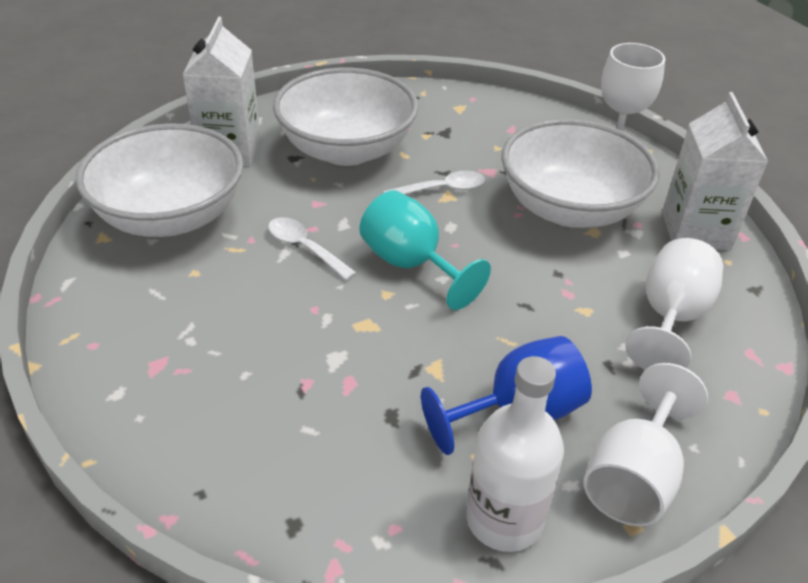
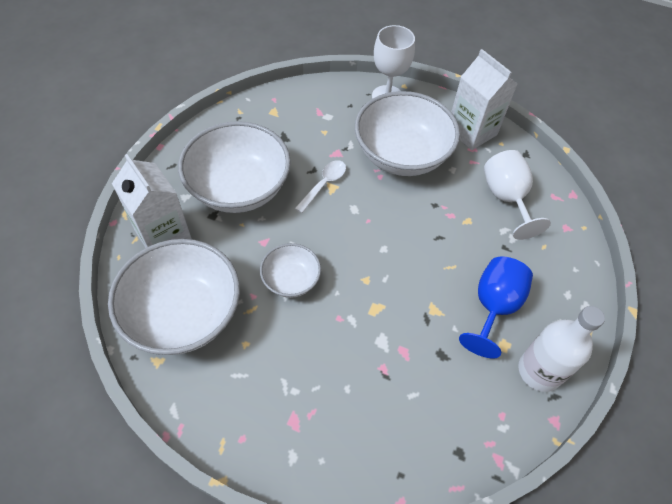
camera: 40 degrees left, 15 degrees up
(305, 248) = (291, 280): white spoon -> white bowl
(411, 265) = (360, 250): turquoise goblet -> none
(633, 477) = (567, 305): white goblet -> none

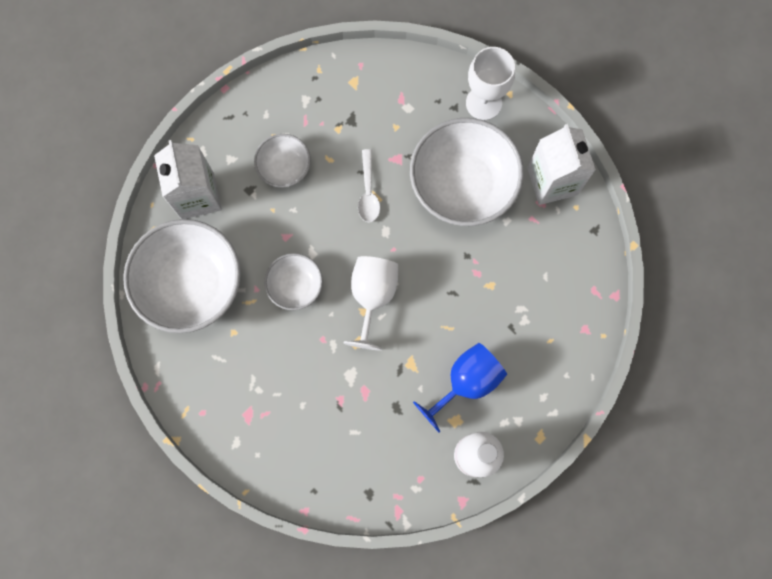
camera: 25 degrees right, 20 degrees up
(239, 188) = (284, 167): white bowl -> white bowl, size x0.51
(324, 184) = (368, 192): white spoon -> white spoon turned 120 degrees clockwise
(506, 198) = (543, 275): white goblet -> white goblet (372, 297)

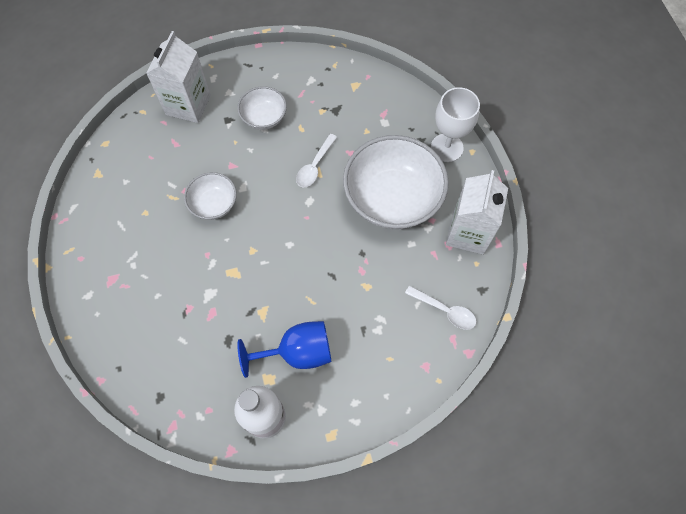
camera: 30 degrees right, 10 degrees down
(191, 284) = (140, 162): white bowl -> none
(372, 297) = (267, 244): white goblet -> none
(573, 268) = (445, 311): none -> white spoon

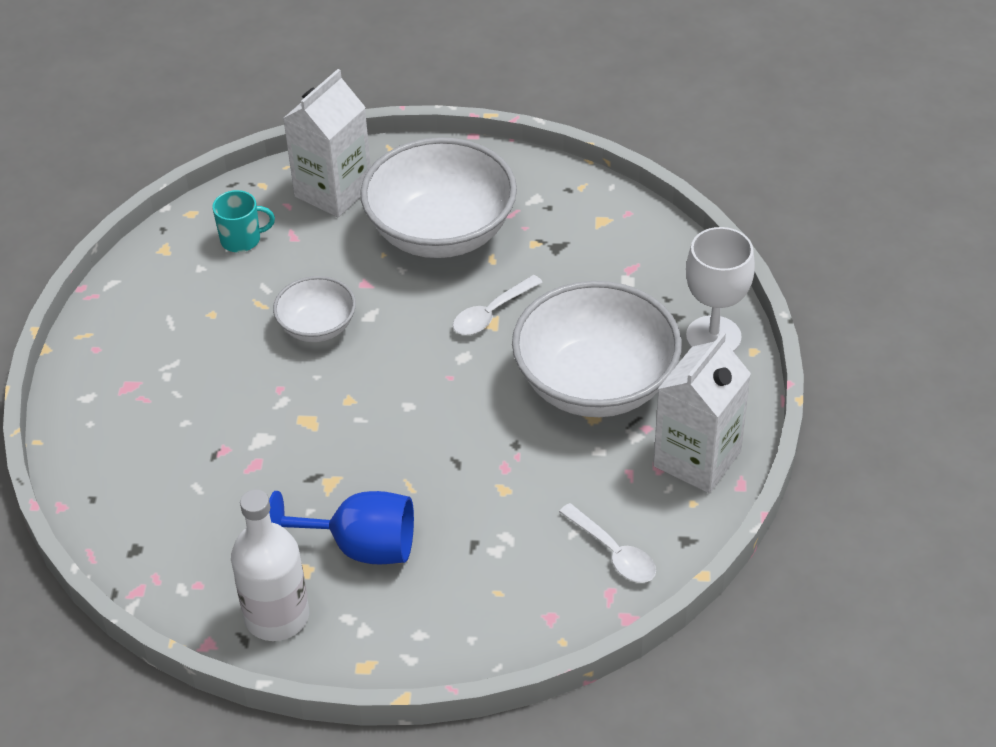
camera: 20 degrees right, 20 degrees down
(144, 154) = (242, 239): none -> turquoise mug
(264, 117) = (441, 232): white bowl -> white bowl, size x1.96

